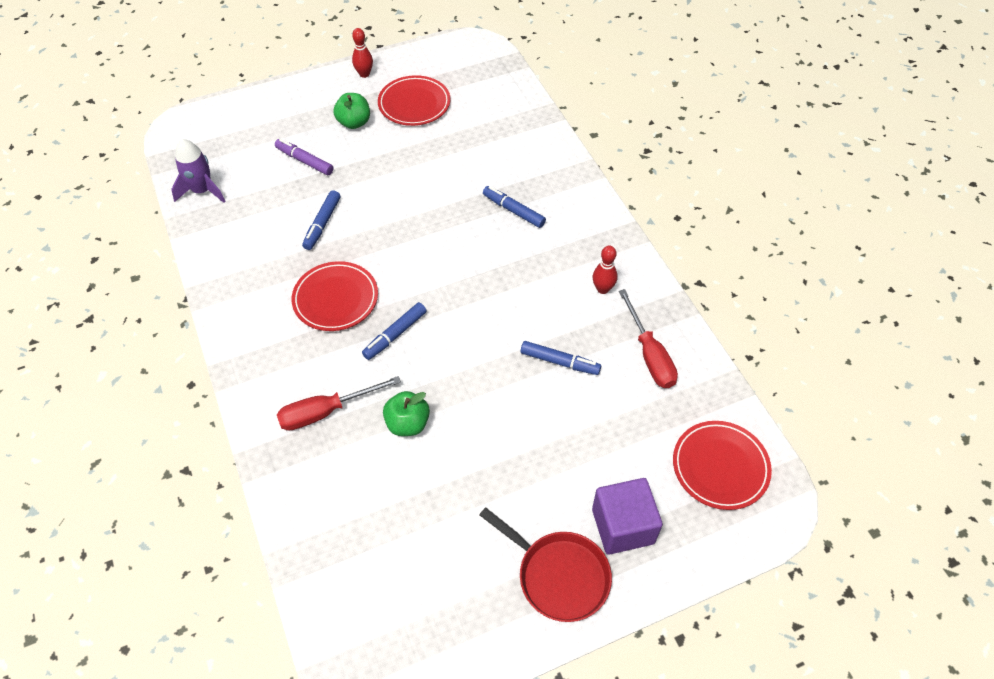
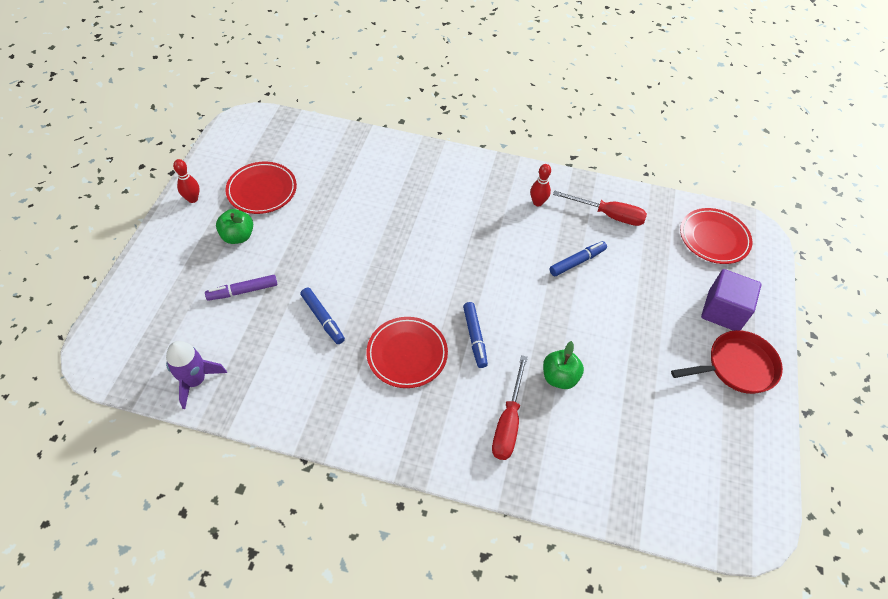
camera: 55 degrees left, 0 degrees up
(513, 211) = (427, 203): blue marker -> none

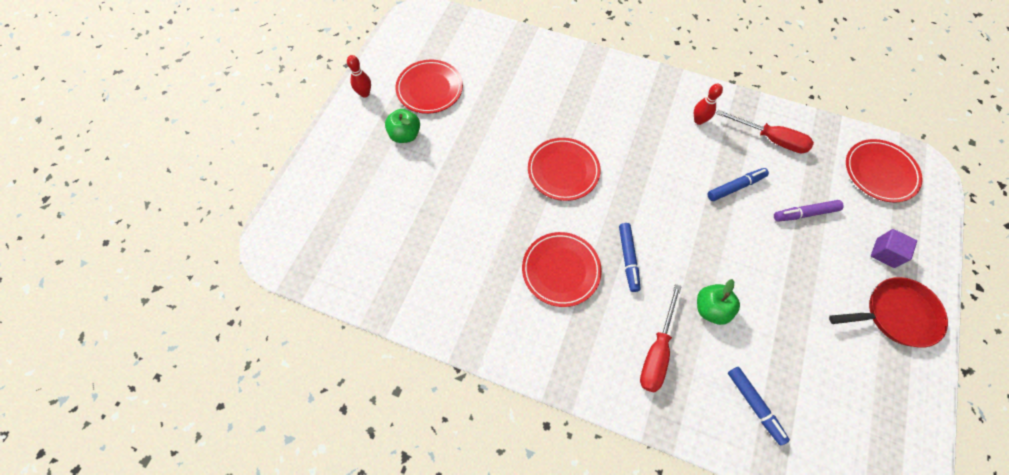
camera: 10 degrees right, 10 degrees up
(195, 381) = (360, 279): purple rocket -> none
(243, 291) = (407, 191): purple marker -> purple marker (805, 213)
(323, 319) = (481, 226): blue marker -> blue marker (754, 405)
(404, 259) = (563, 171): none -> red plate
(723, 311) = (885, 253): purple cube -> purple cube, size x0.61

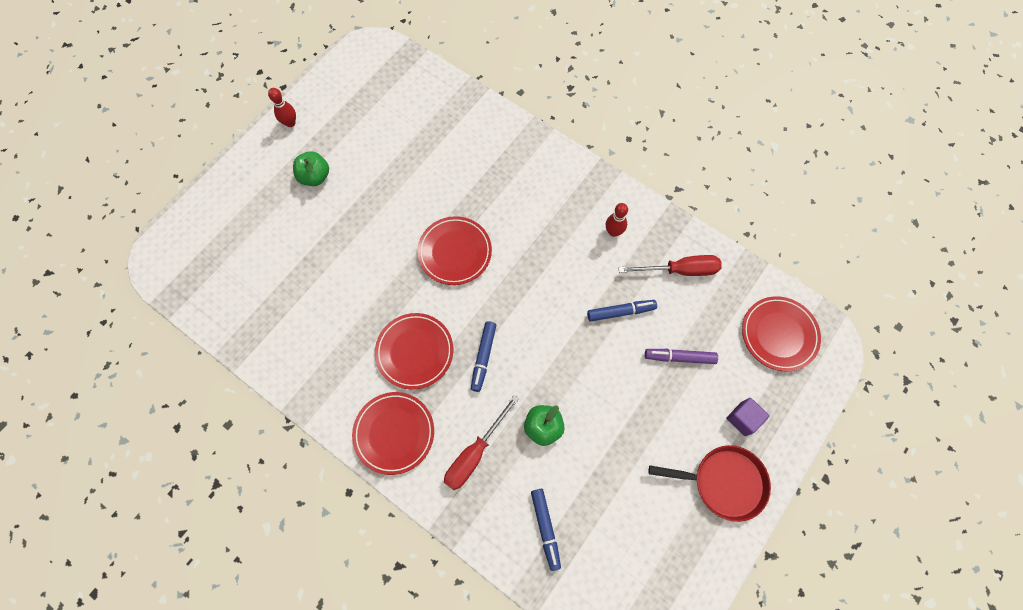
camera: 15 degrees right, 5 degrees up
(429, 89) = (355, 133): red plate -> red plate (394, 433)
(770, 139) = (680, 270): red screwdriver -> red screwdriver turned 45 degrees counterclockwise

